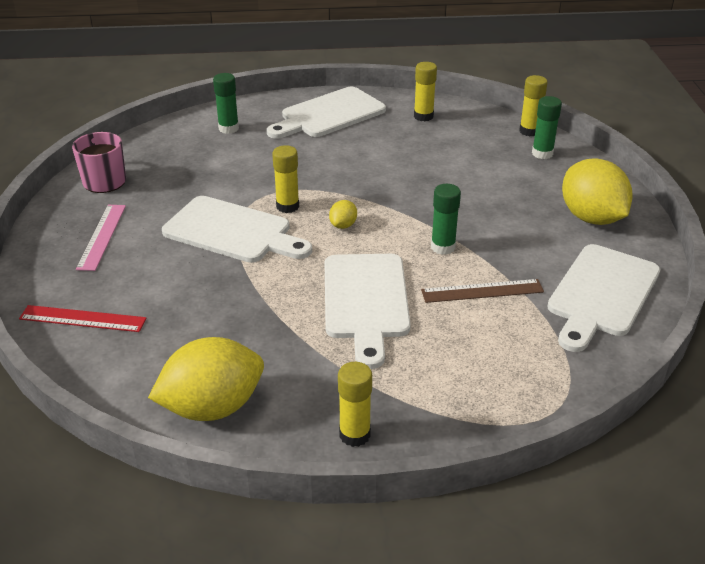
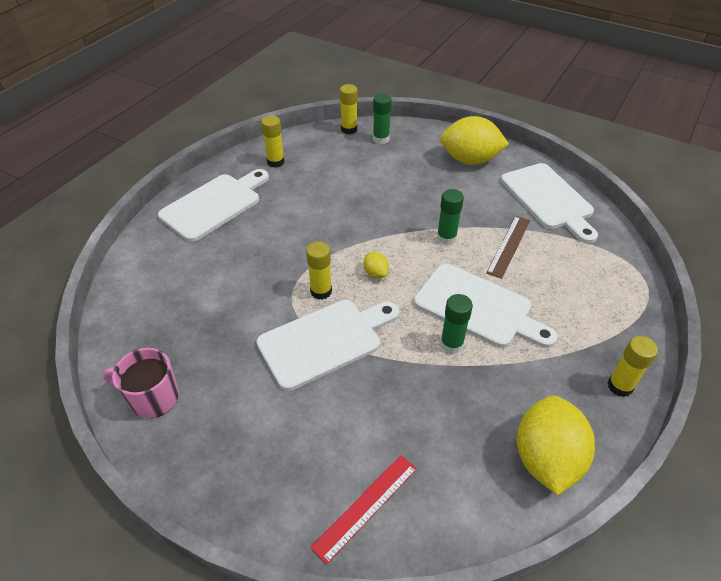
camera: 55 degrees left, 10 degrees up
(102, 236) = (247, 438): pink ruler -> none
(228, 128) = (164, 271): green glue stick -> green glue stick (451, 344)
(329, 114) = (214, 205): white cutting board -> white cutting board turned 135 degrees counterclockwise

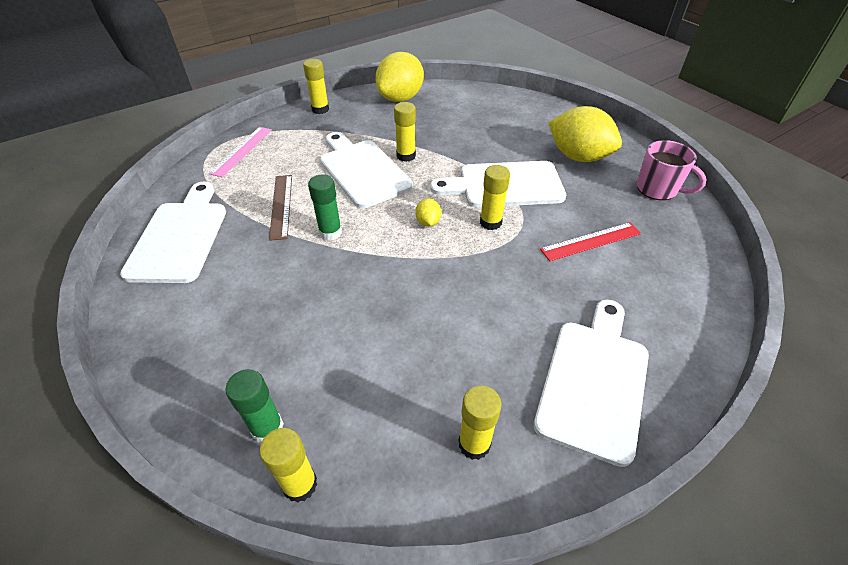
camera: 155 degrees left, 0 degrees up
(214, 205) = (594, 381): white cutting board -> white cutting board turned 135 degrees clockwise
(365, 506) = (517, 108): red ruler -> red ruler (591, 241)
(451, 344) = (406, 156): green glue stick -> yellow glue stick
(470, 160) = (190, 325): yellow lemon -> yellow lemon (578, 157)
(509, 246) = (281, 206): brown ruler -> brown ruler turned 60 degrees counterclockwise
(616, 288) = (242, 151): none -> pink ruler

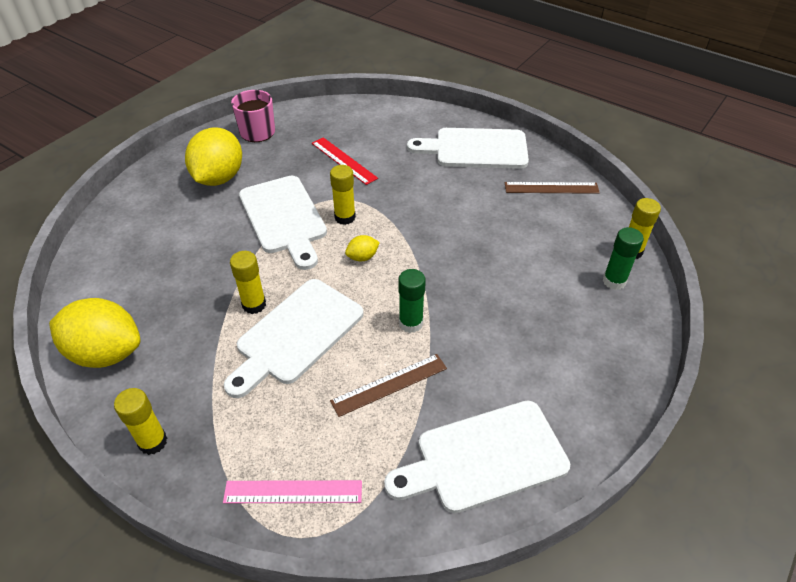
camera: 110 degrees left, 0 degrees up
(474, 444) = (551, 188): yellow glue stick -> brown ruler

